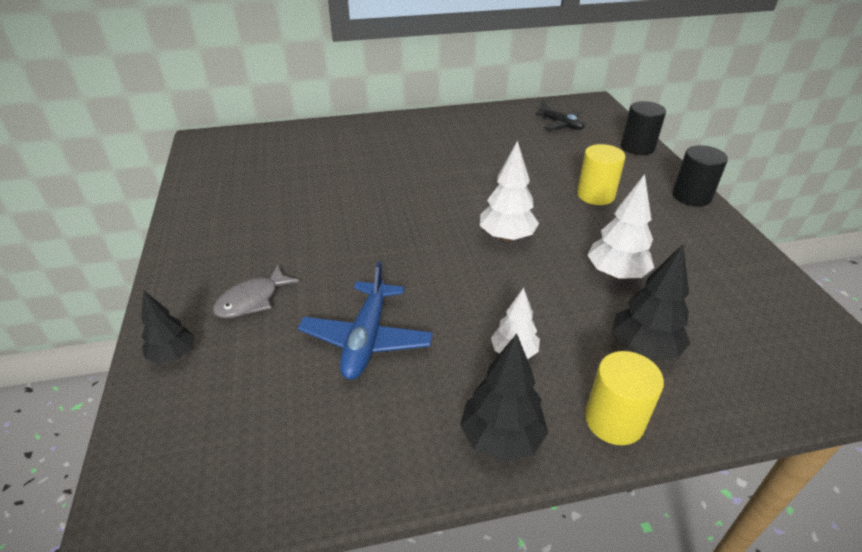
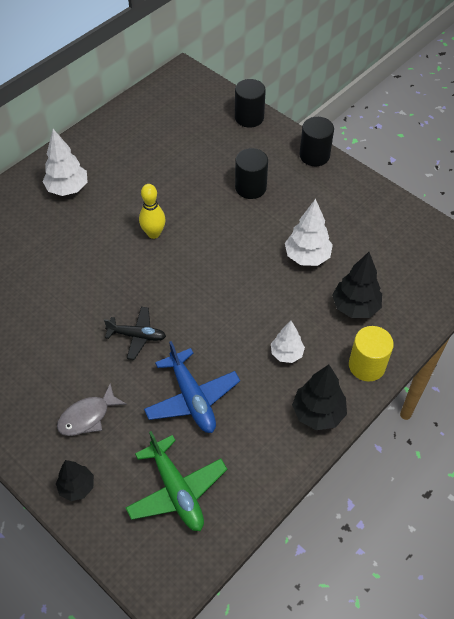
camera: 35 degrees left, 15 degrees up
(252, 300) = (87, 416): grey fish -> grey fish turned 45 degrees clockwise
(257, 420) = (176, 490): none -> green plane
(463, 192) = (153, 233): none -> yellow bowling pin
(506, 237) = (217, 262): white tree -> white tree (68, 189)
(561, 124) = (174, 116): black plane -> black plane (137, 336)
(595, 195) = (250, 187): yellow cylinder -> black cylinder

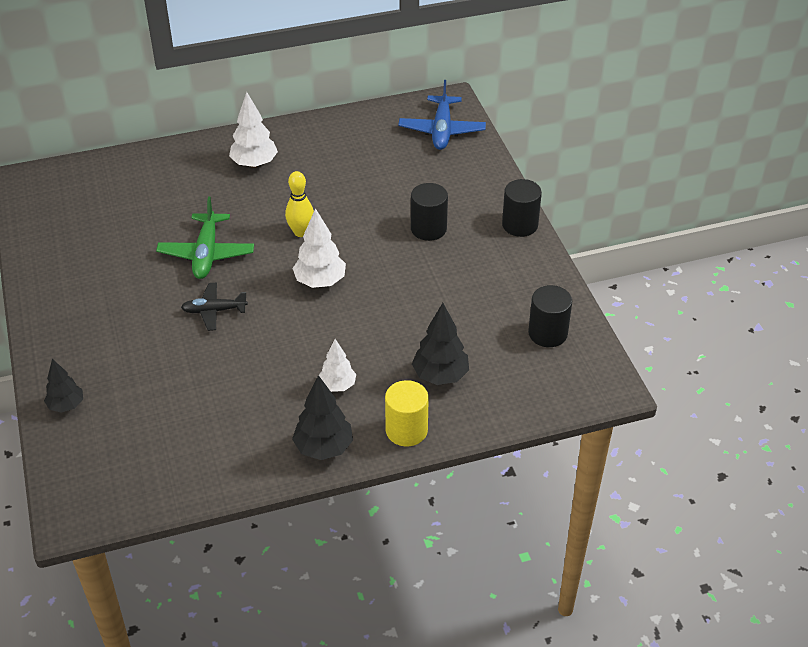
camera: 30 degrees right, 10 degrees down
(87, 416) = (119, 356): grey fish -> none
(137, 336) = (214, 311): black plane -> black plane turned 135 degrees clockwise
(176, 490) = (145, 448): green plane -> green plane (206, 253)
(192, 398) = (220, 382): blue plane -> blue plane (442, 130)
(249, 117) = (482, 165): black cylinder -> black cylinder (547, 333)
(307, 257) = (431, 312): white tree -> white tree (320, 281)

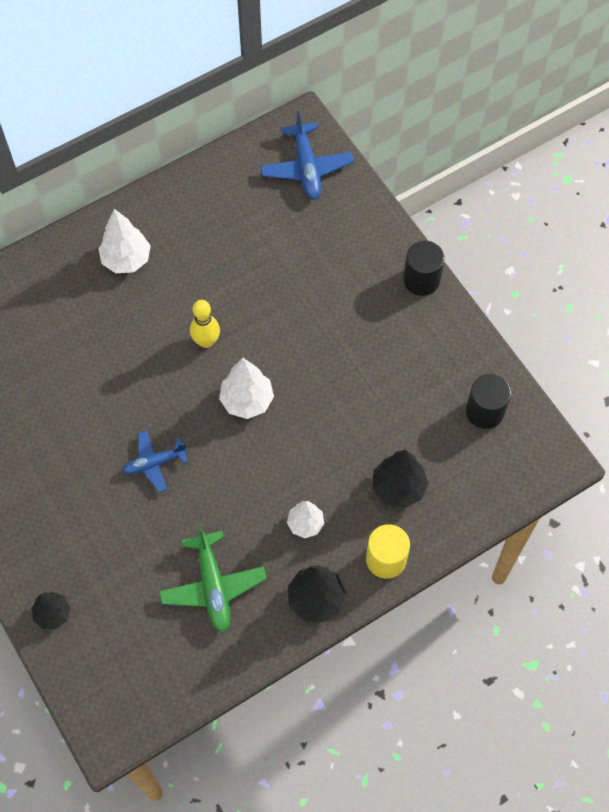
camera: 15 degrees left, 20 degrees up
(206, 253) = (120, 392): green plane -> green plane (213, 586)
(214, 311) = (154, 463): black plane -> blue plane
(428, 229) = (333, 306): black cylinder -> none

